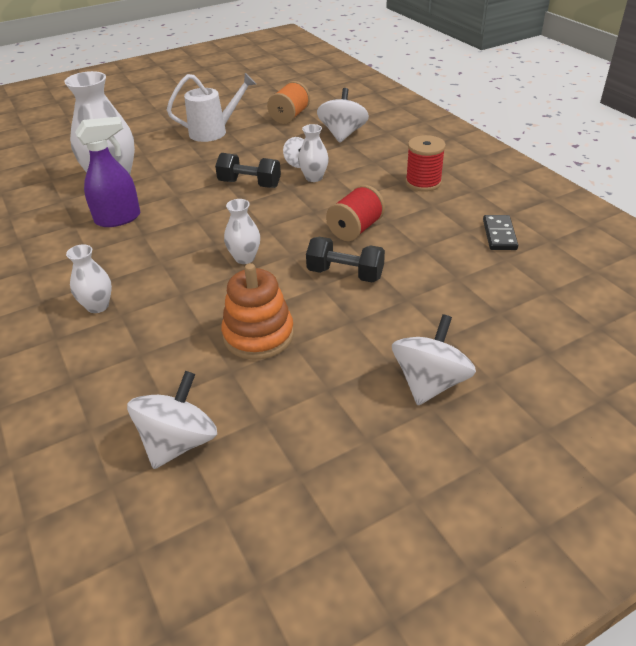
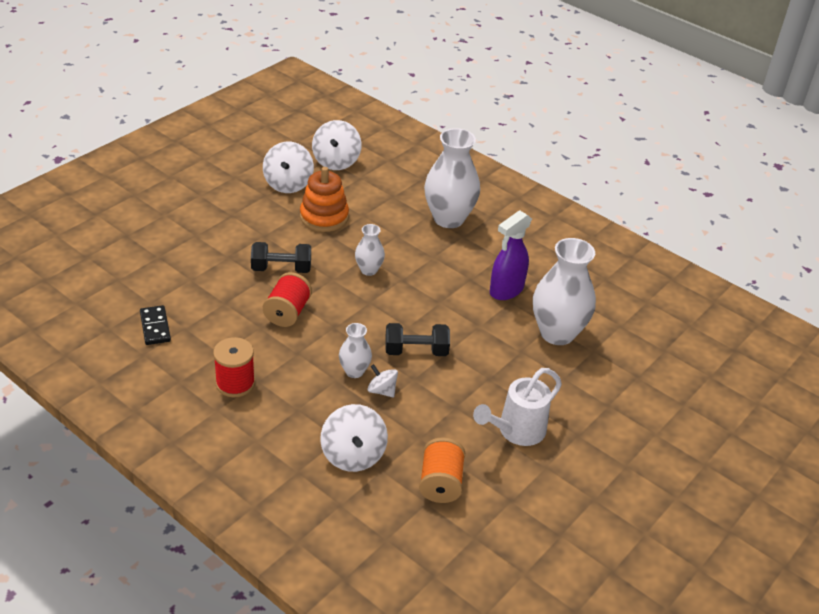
camera: 155 degrees right, 0 degrees up
(98, 306) = (448, 219): white vase -> white vase, size x1.98
(430, 382) = (203, 207): white spinning top -> white spinning top (288, 184)

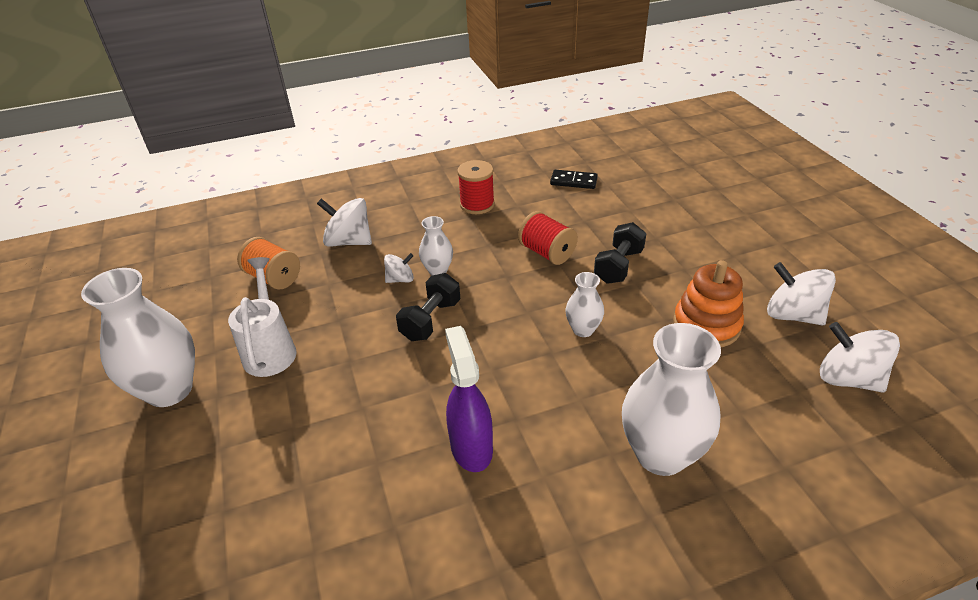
camera: 125 degrees right, 0 degrees up
(557, 333) = (359, 461): white vase -> white vase (169, 390)

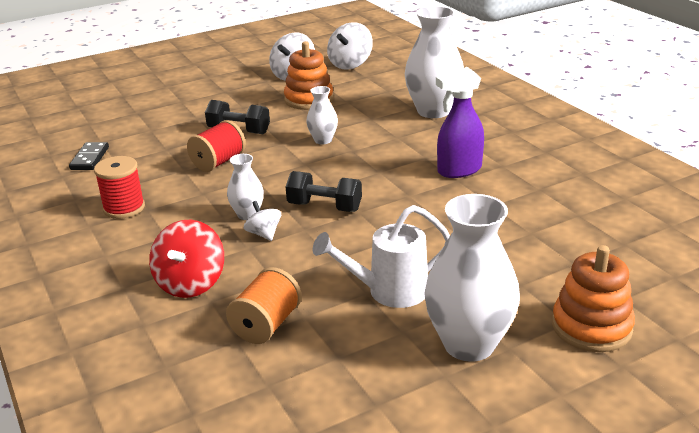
camera: 100 degrees left, 10 degrees down
(124, 489) = (591, 327): none -> orange stacking toy
(349, 241) = (191, 283): white spinning top -> red spinning top

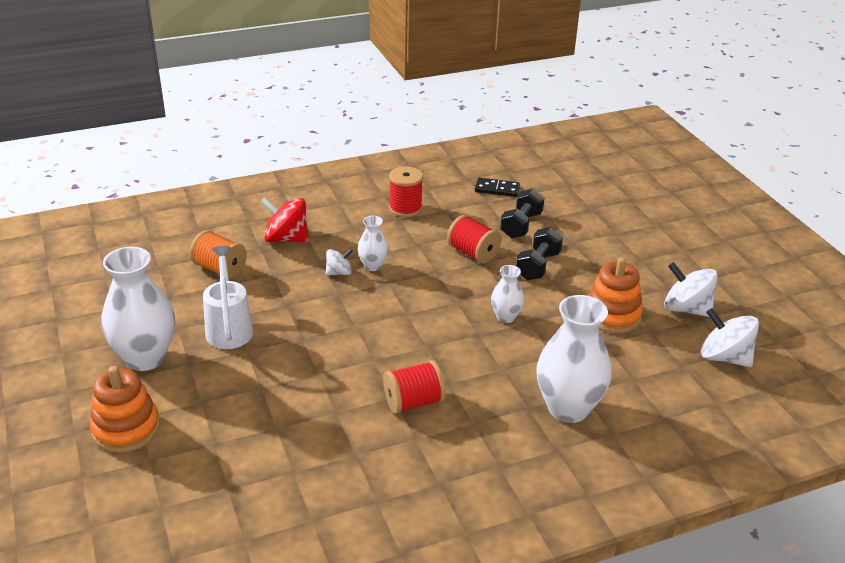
camera: 95 degrees right, 5 degrees up
(324, 207) = (370, 307): black dumbbell -> black dumbbell (521, 225)
(459, 170) = (413, 402): purple spray bottle -> red spool

